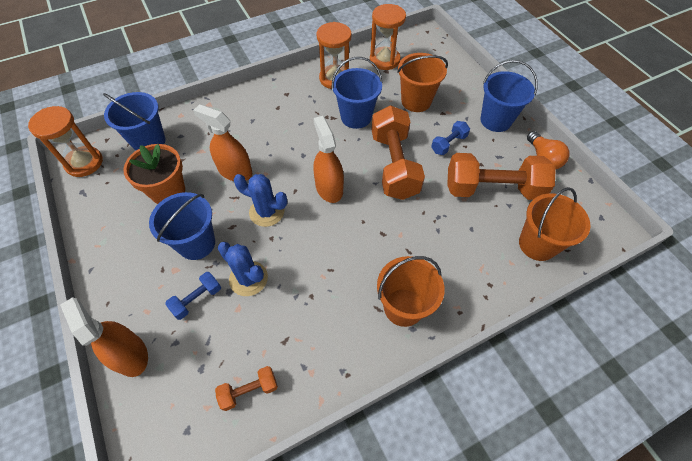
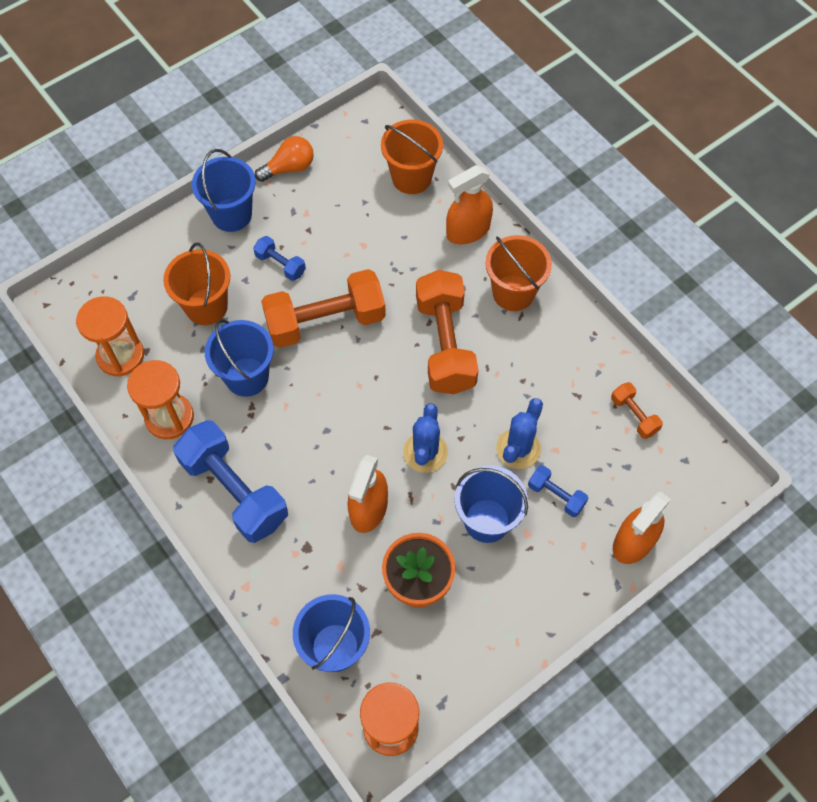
camera: 100 degrees left, 5 degrees up
(274, 104) = (234, 491): none -> blue dumbbell
(329, 188) = (375, 389): orange spray bottle -> orange spray bottle (468, 231)
(492, 189) = (345, 217): orange dumbbell -> orange dumbbell (445, 344)

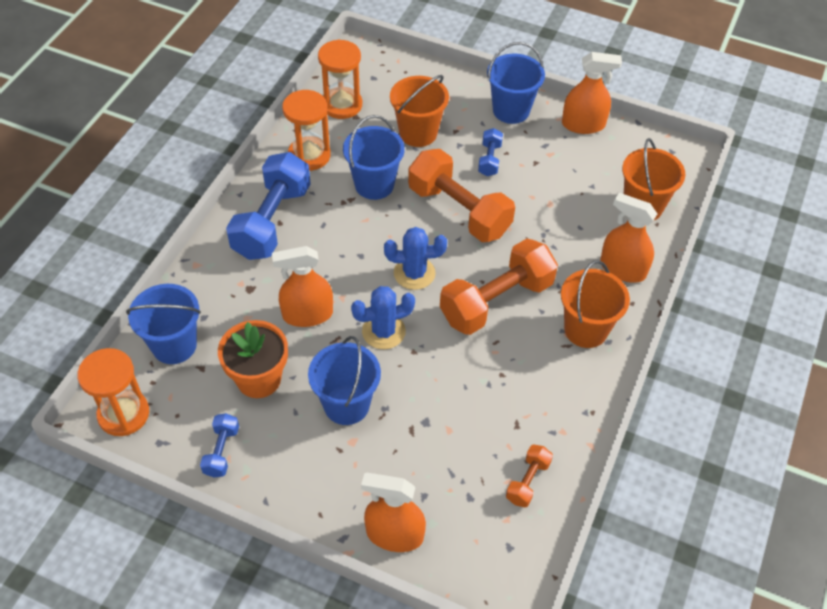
camera: 60 degrees right, 10 degrees down
(289, 168) = (583, 124): orange light bulb -> orange spray bottle
(518, 448) = (431, 399): blue cactus -> blue cactus (414, 273)
(556, 495) = (403, 449): blue dumbbell -> blue dumbbell (221, 451)

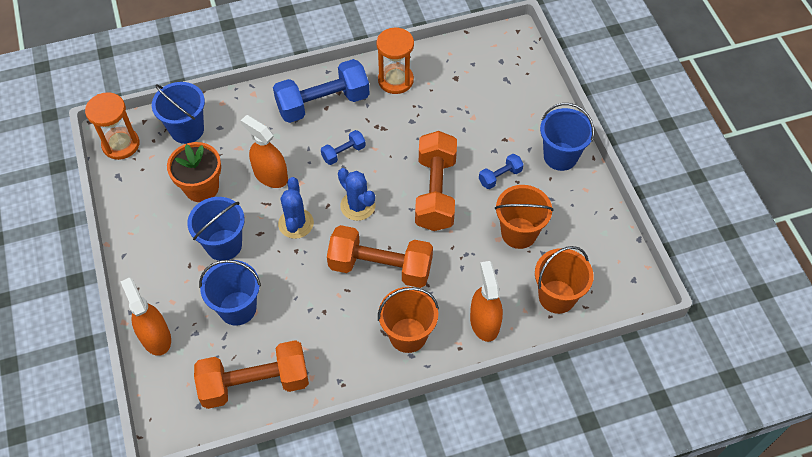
camera: 50 degrees right, 5 degrees up
(221, 451) = (137, 209): blue dumbbell -> blue dumbbell (343, 153)
(342, 105) = (457, 63): orange hourglass -> none
(374, 184) = (408, 131): blue bucket -> blue bucket (237, 308)
(383, 331) = (296, 223): blue cactus -> blue cactus turned 60 degrees clockwise
(418, 133) = (479, 121): orange bucket -> orange bucket (519, 233)
(527, 481) = (255, 383): orange dumbbell -> orange dumbbell, size x2.14
(583, 124) = (596, 207): orange spray bottle -> none

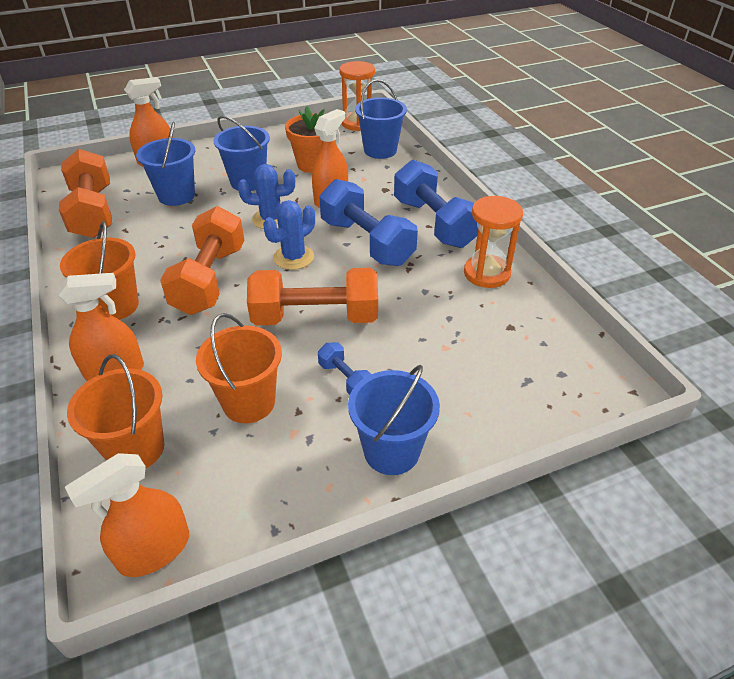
camera: 85 degrees right, 15 degrees down
(343, 153) = (366, 242): blue dumbbell -> blue dumbbell, size x2.14
(628, 276) = (154, 550): none -> orange spray bottle

